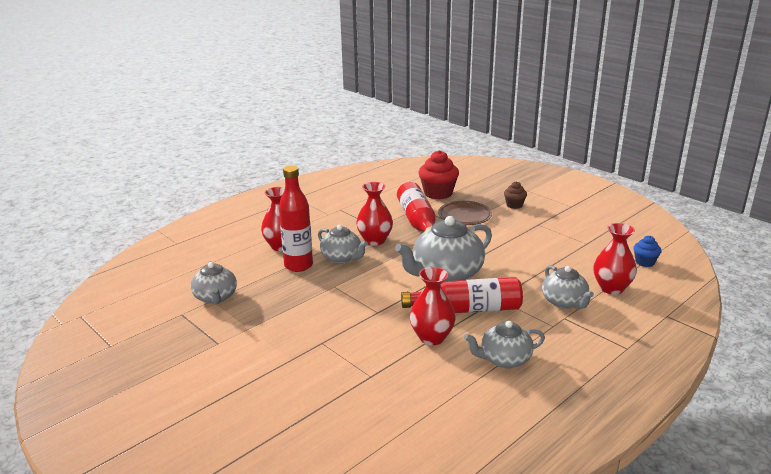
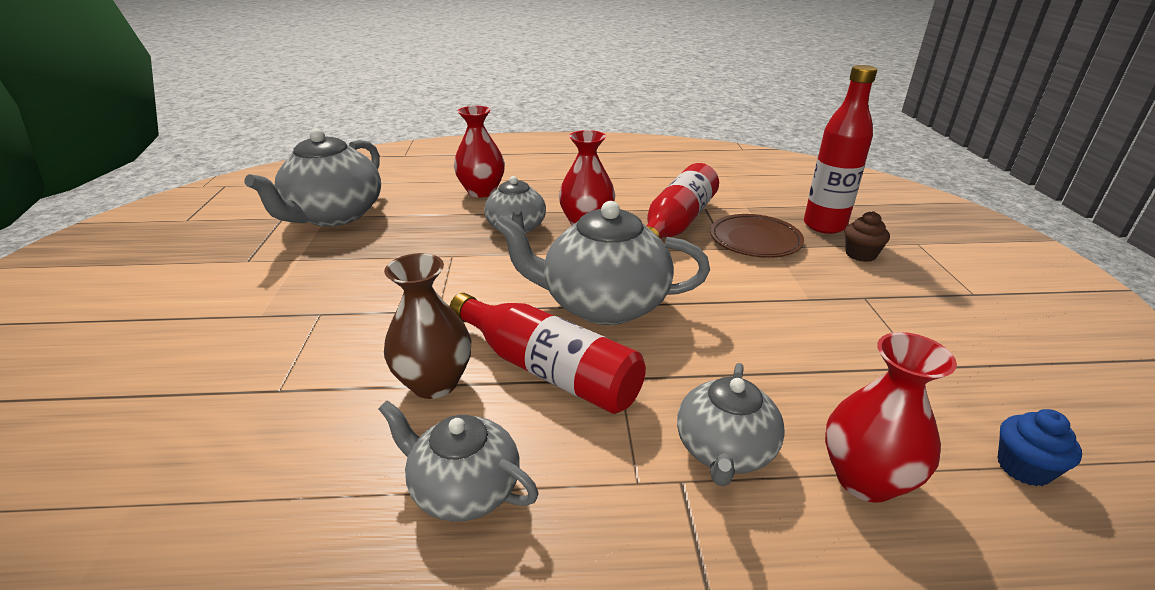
camera: 40 degrees right, 5 degrees up
(215, 297) = (334, 215): grey teapot -> grey teapot, size x1.67
(298, 265) = (460, 217): red bottle -> red bottle (824, 225)
(432, 337) = (434, 383): red vase -> brown vase
(438, 193) = (760, 200): red cupcake -> none

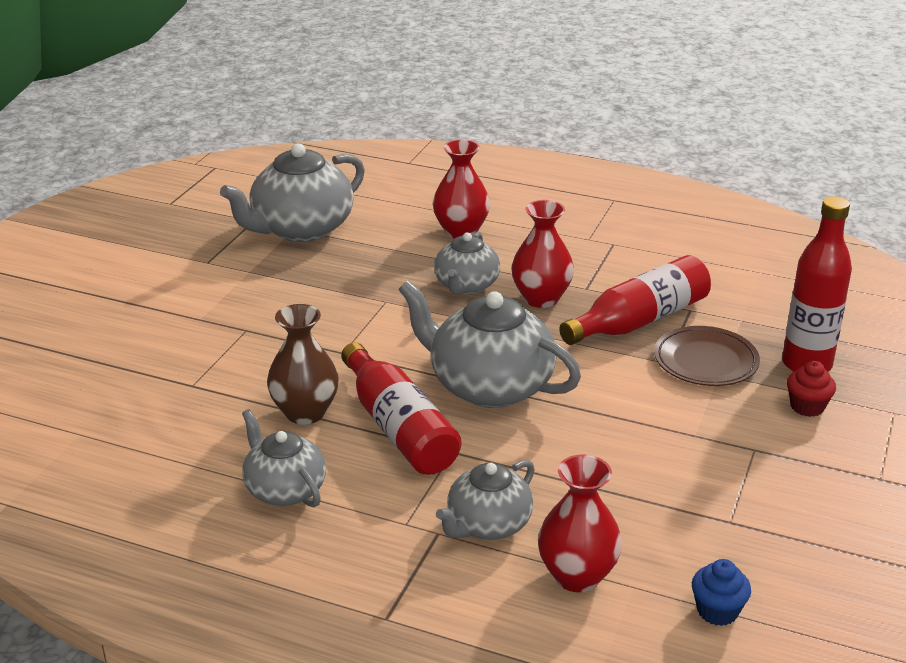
camera: 25 degrees right, 0 degrees up
(860, 254) = (807, 406): brown cupcake -> red cupcake

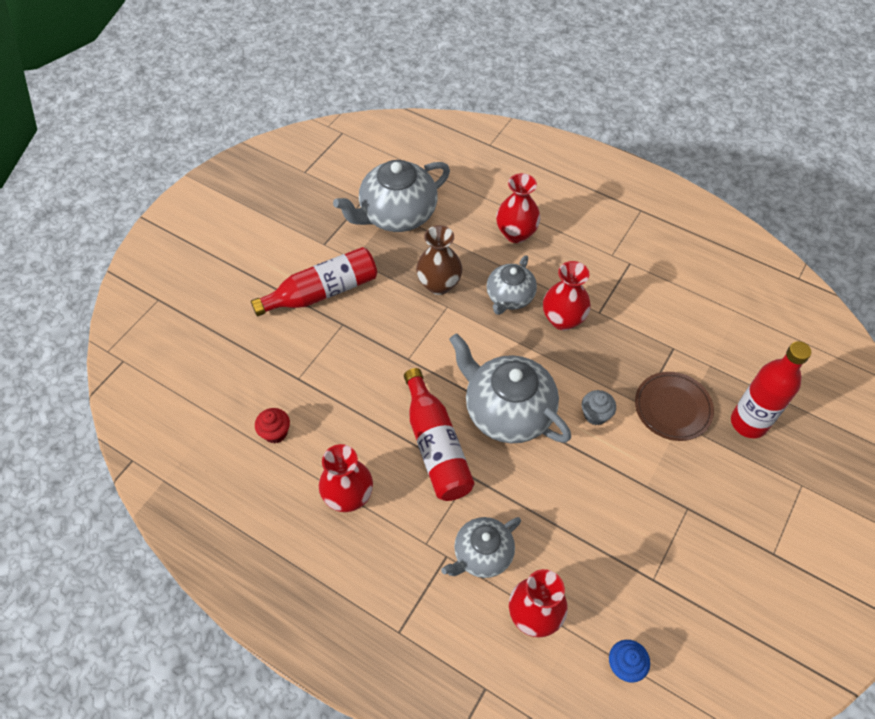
camera: 10 degrees right, 25 degrees up
(284, 489) = (348, 496): grey teapot -> red vase
(305, 412) = (373, 419): brown vase -> brown vase (439, 284)
(607, 377) = (595, 414): none -> grey cupcake
(639, 320) = (632, 355): red bottle -> red bottle (322, 292)
(807, 406) = (737, 469): red cupcake -> red cupcake (275, 432)

